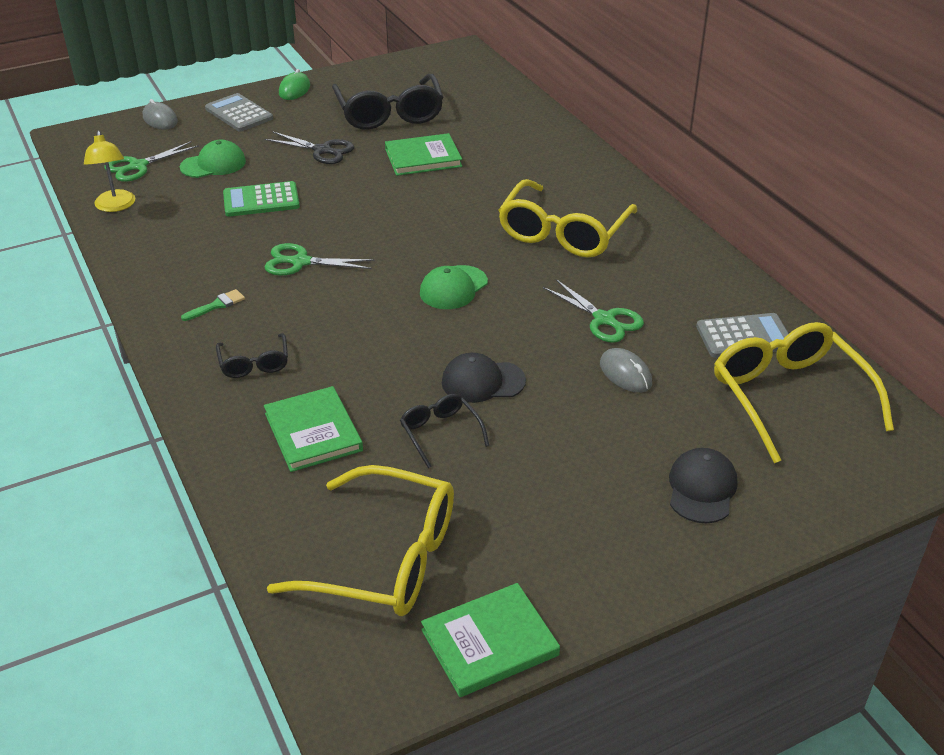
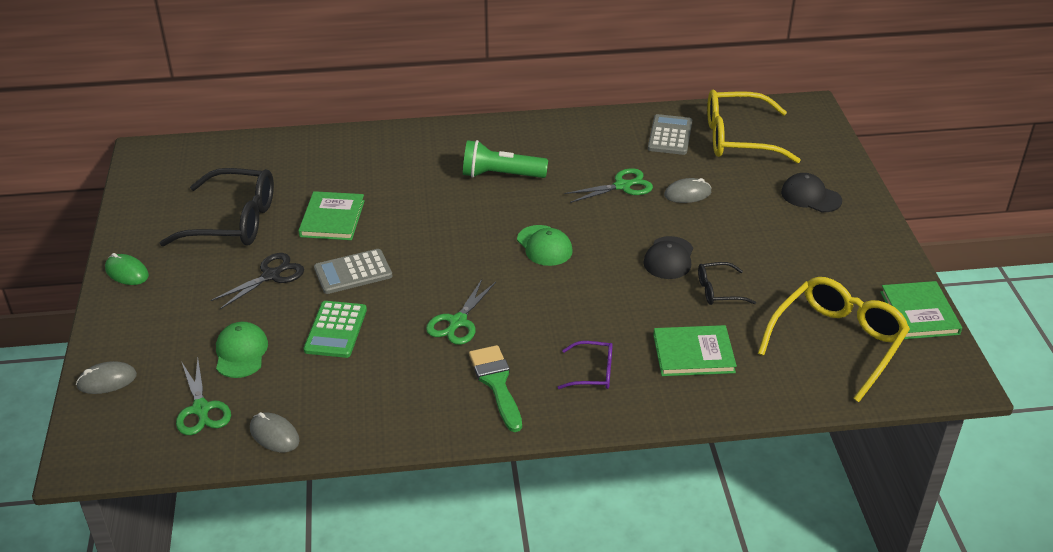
camera: 70 degrees left, 0 degrees up
(115, 206) = (274, 435): yellow lamp -> grey mouse
(217, 305) = (496, 383): green brush -> green brush, size x1.86
(239, 114) = (146, 319): grey calculator -> grey calculator (353, 272)
(254, 363) = (593, 372): black glasses -> purple glasses
(563, 233) = (501, 175): yellow glasses -> green flashlight

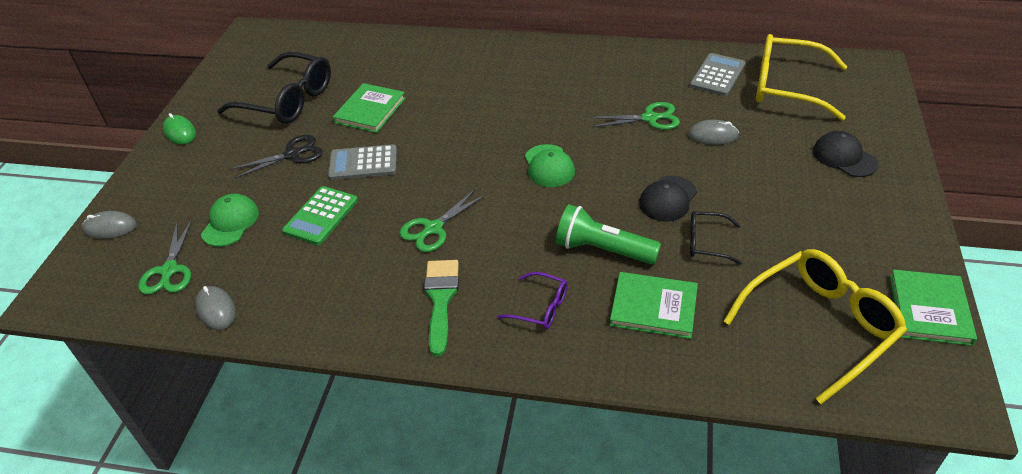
camera: 20 degrees right, 5 degrees up
(501, 175) = (538, 91): green flashlight -> green flashlight (603, 250)

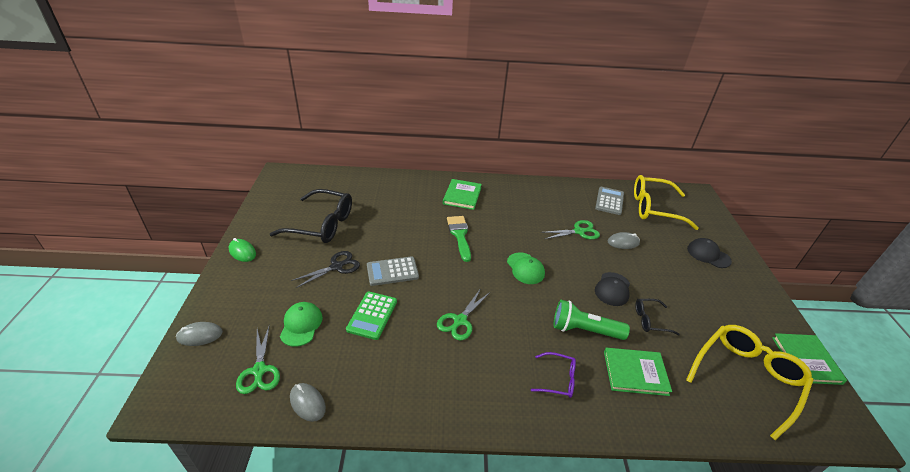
camera: 15 degrees left, 5 degrees down
(370, 110) = (385, 230): green book -> green book (462, 196)
(441, 299) = (484, 379): green brush -> green brush (459, 235)

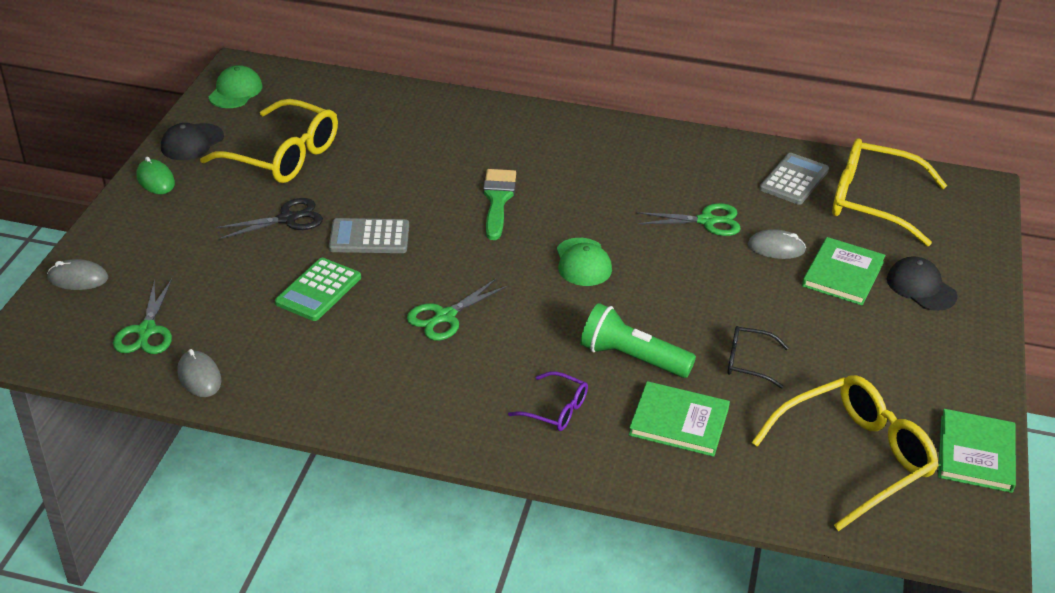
camera: 15 degrees right, 0 degrees up
(301, 325) = (215, 287): green cap -> green cap (235, 91)
(322, 224) = (283, 156): black glasses -> yellow glasses
(462, 196) = (530, 139): green book -> green book (842, 274)
(612, 289) = (713, 312): black cap -> black cap (192, 142)

